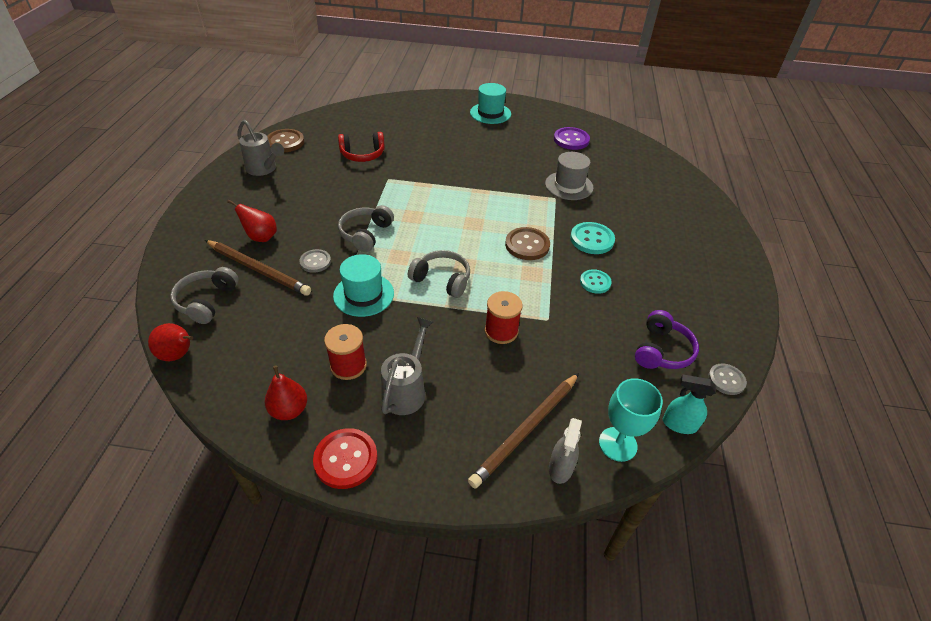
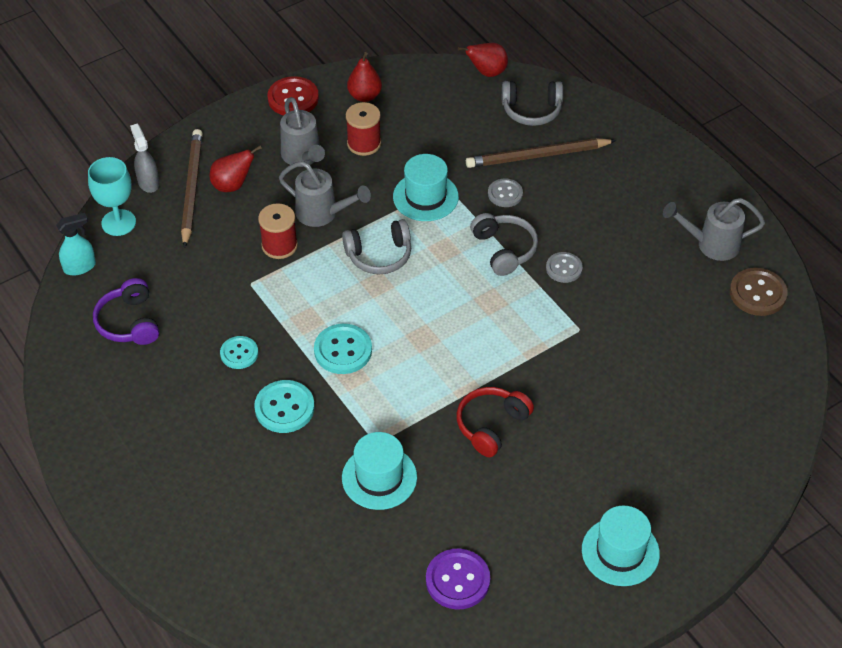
camera: 140 degrees right, 5 degrees up
(207, 301) = (531, 110): grey headphones -> grey headphones turned 120 degrees clockwise
(261, 237) = (584, 180): red pear -> red pear (233, 185)
(362, 154) = (655, 342): red headphones -> red headphones (491, 425)
(445, 332) = (322, 213): none -> grey watering can
(527, 245) = (343, 350): brown button -> turquoise button
(569, 186) = (379, 477): grey hat -> turquoise hat
(726, 380) = (58, 332): grey button -> grey button (564, 268)

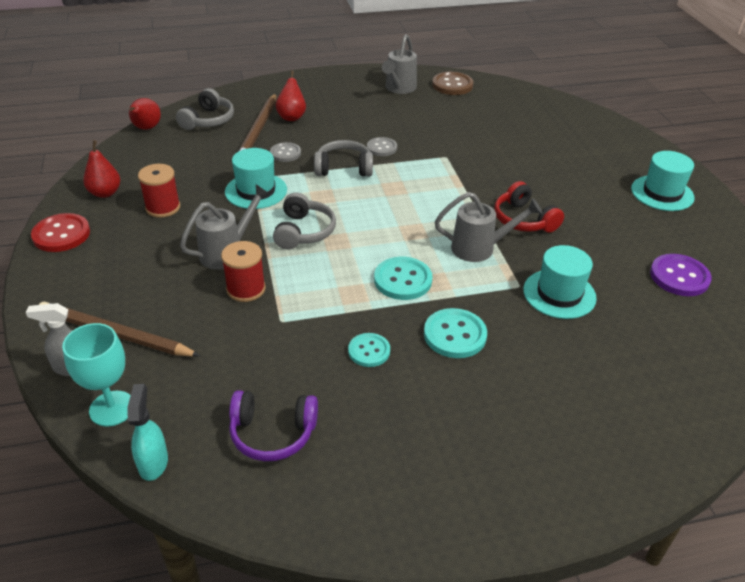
camera: 70 degrees left, 10 degrees down
(233, 185) = (138, 302): red pear -> red pear (291, 117)
(303, 157) = (144, 247): grey watering can -> grey watering can (479, 248)

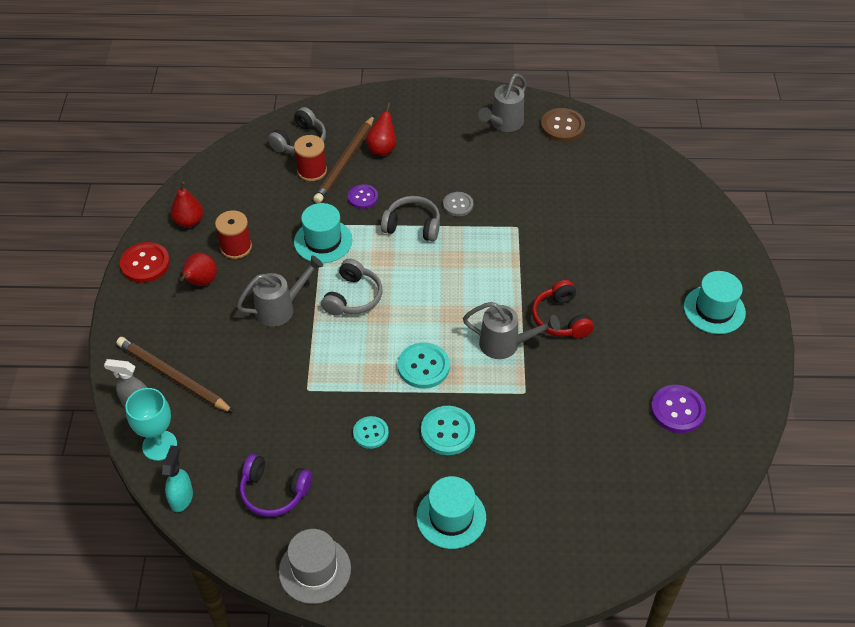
camera: 15 degrees right, 10 degrees up
(146, 128) = (240, 143): red pear -> red pear (200, 282)
(246, 289) = (287, 351): red spool -> red spool (312, 171)
(285, 153) = (363, 197): grey button -> purple button
(354, 514) = (315, 570): none -> grey hat
(559, 294) = (556, 407): turquoise hat -> turquoise hat (451, 517)

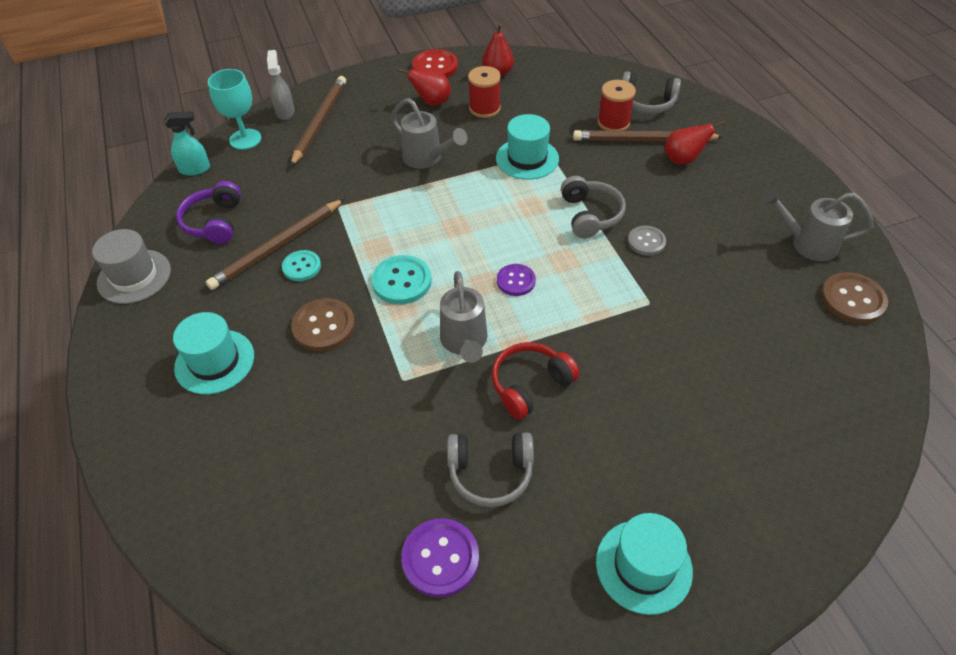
camera: 70 degrees right, 0 degrees up
(335, 446) = (277, 246): none -> brown pencil
(353, 297) = (467, 201): grey headphones -> grey headphones (490, 473)
(363, 197) = (604, 167): purple button -> purple button (516, 281)
(447, 431) = (324, 326): turquoise button -> brown button

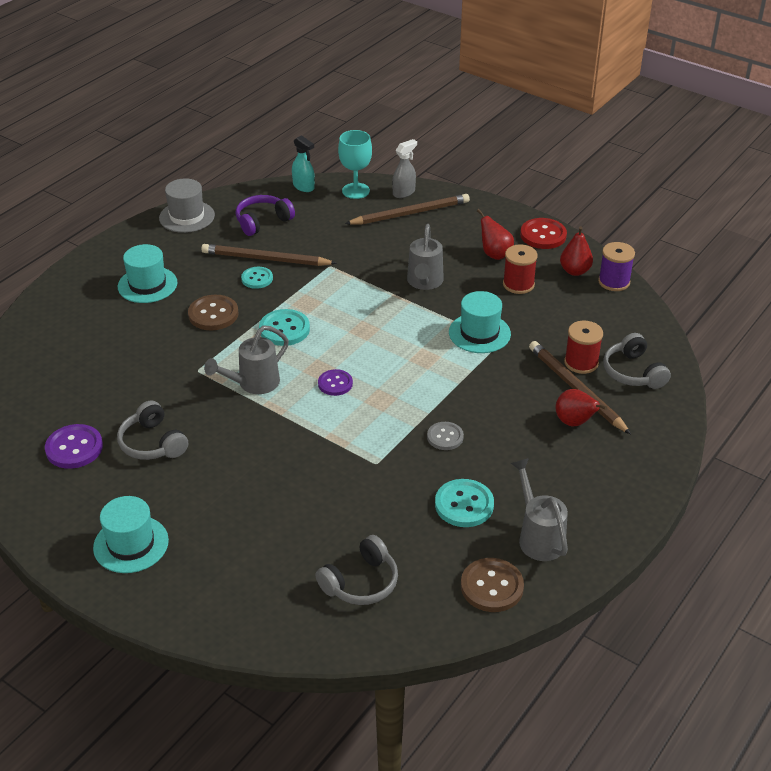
camera: 55 degrees right, 10 degrees down
(530, 61) = (614, 282): none -> purple spool
(530, 385) = (241, 431): red headphones -> none
(590, 215) = (446, 394): grey headphones -> grey headphones (361, 582)
(741, 270) = (464, 505): none -> turquoise button

